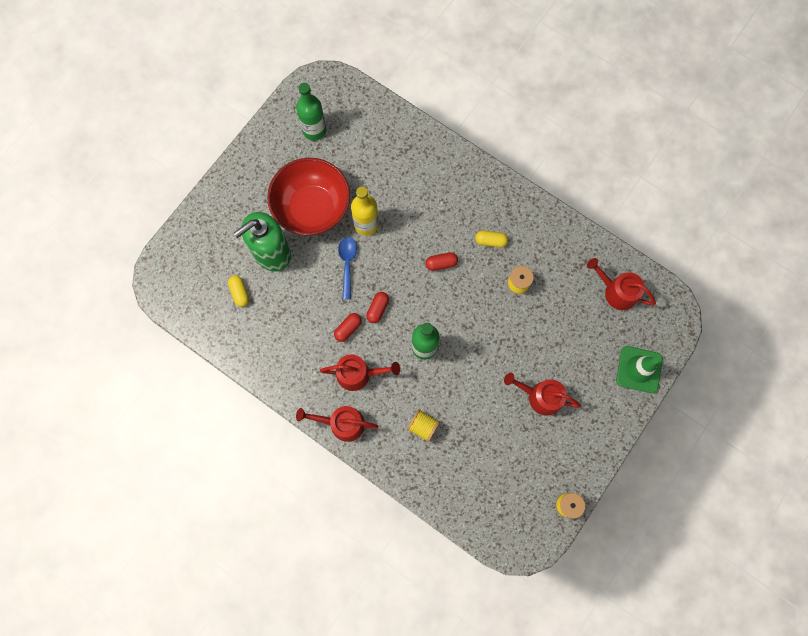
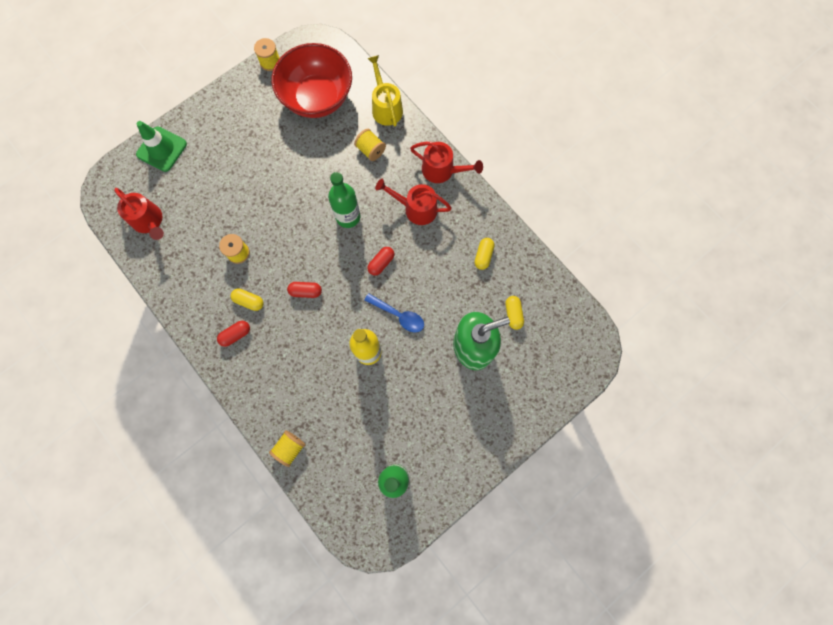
camera: 165 degrees left, 0 degrees up
(279, 342) = (483, 256): none -> yellow capsule
(312, 208) = (419, 384): red bowl -> red bowl (317, 98)
(347, 264) = (399, 315): blue spoon -> blue spoon turned 75 degrees counterclockwise
(348, 329) = (415, 252): red capsule -> red capsule (236, 335)
(410, 131) = (290, 448): none -> yellow spool
(421, 482) = (386, 107): none -> yellow watering can
(540, 396) = (258, 149): red watering can -> none

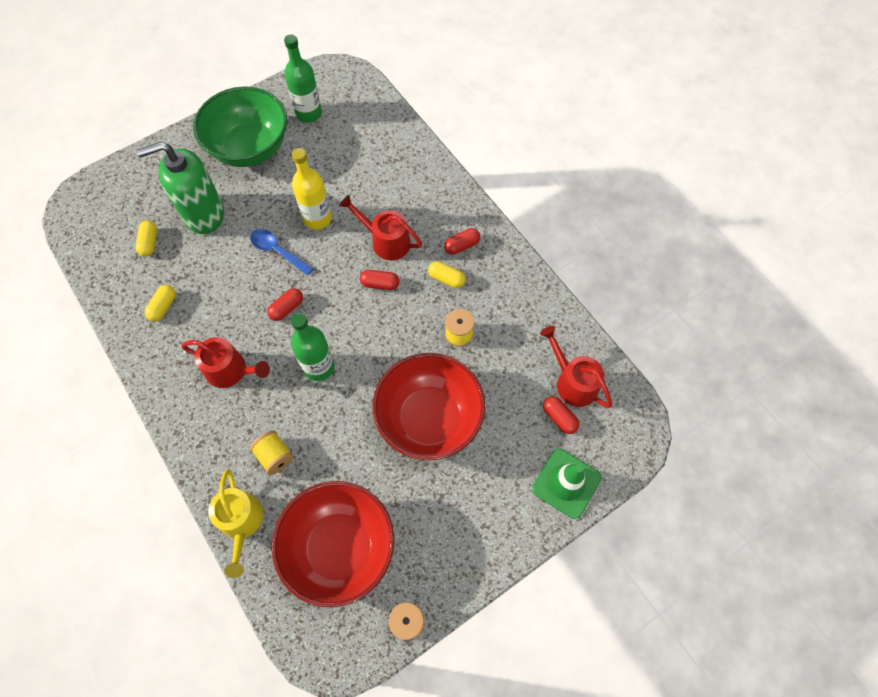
camera: 175 degrees left, 10 degrees down
(162, 193) = (559, 418): none -> red capsule
(260, 185) = (429, 418): none -> red bowl
(290, 448) = (408, 143): yellow spool -> none
(442, 170) = (185, 419): red watering can -> red watering can (386, 241)
(446, 427) = (250, 148): none -> green bowl

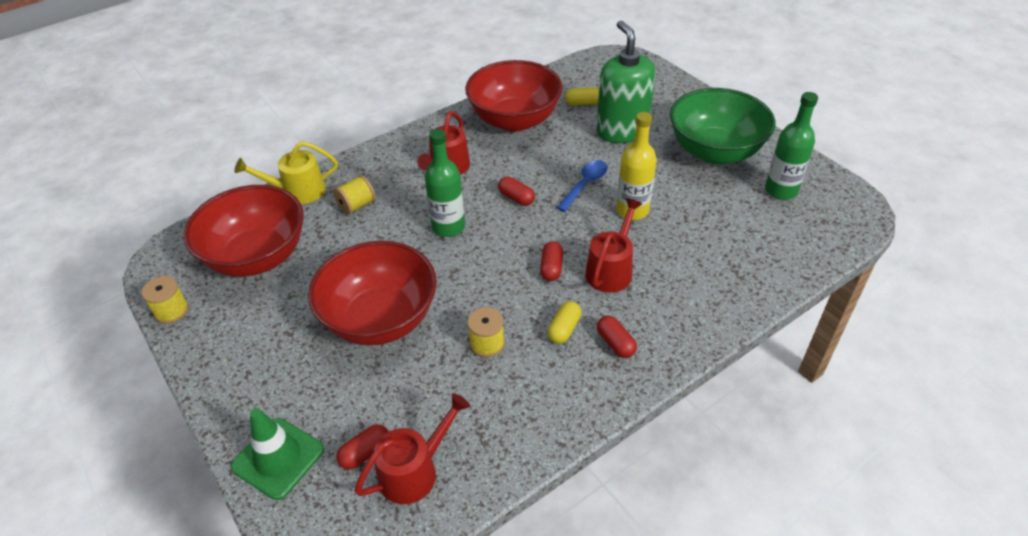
camera: 90 degrees right, 20 degrees down
(163, 307) = (514, 120): yellow capsule -> red bowl

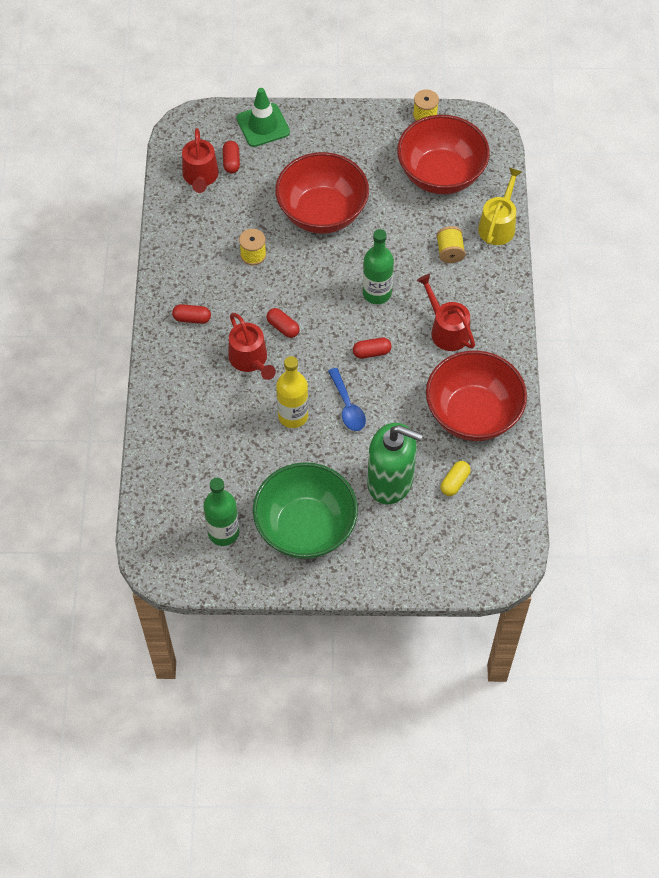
camera: 125 degrees right, 15 degrees up
(564, 329) = (227, 300): yellow capsule -> none

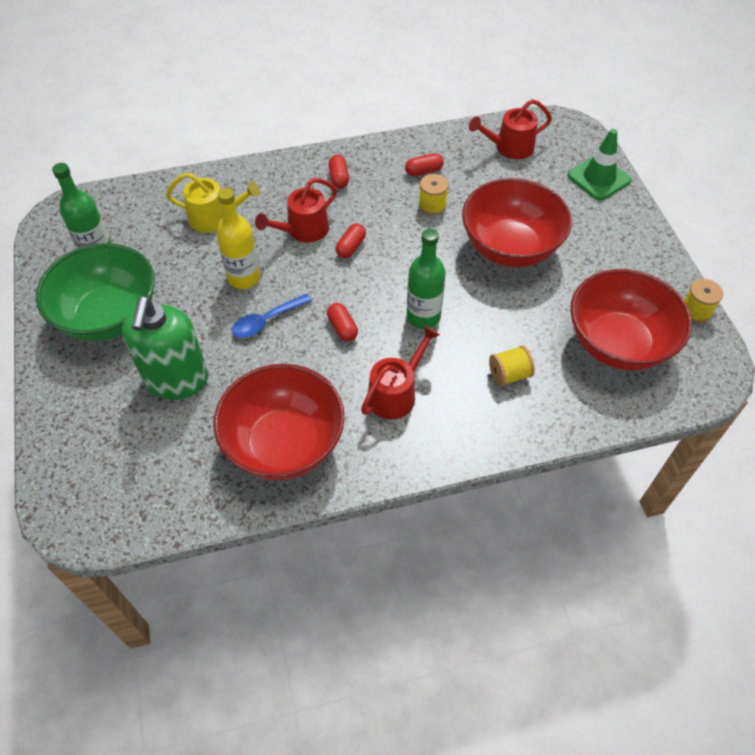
camera: 75 degrees right, 5 degrees down
(231, 162) = (539, 165): red capsule -> red capsule (423, 171)
(454, 482) = (185, 443): yellow capsule -> none
(498, 225) = (572, 418): yellow watering can -> yellow watering can (214, 218)

